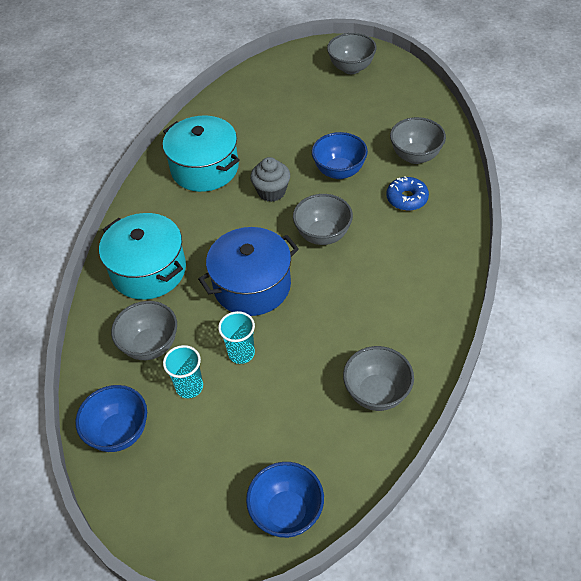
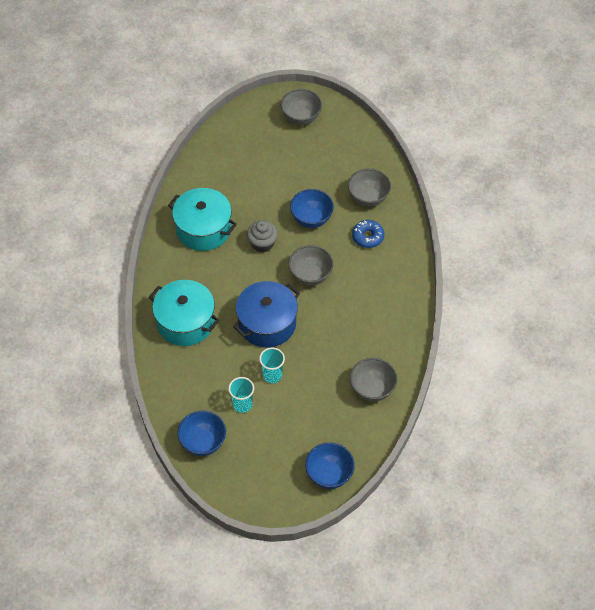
camera: 15 degrees left, 5 degrees up
(150, 345) = (205, 379): grey bowl -> none

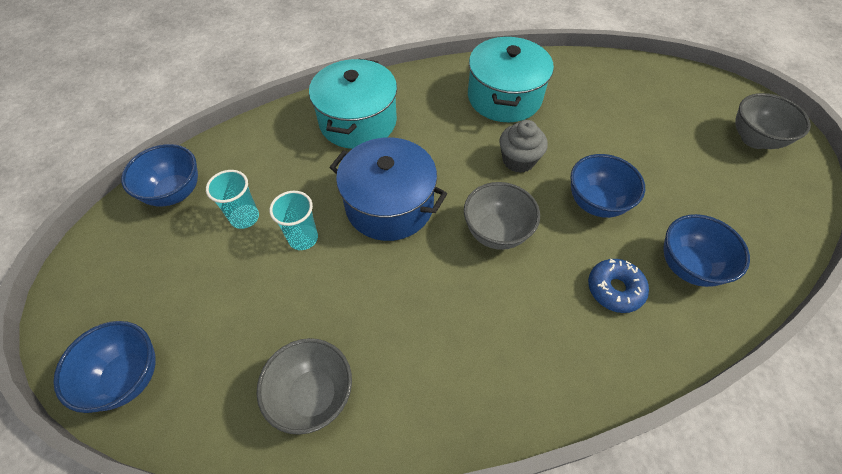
camera: 70 degrees right, 0 degrees up
(368, 198) = (687, 266): grey bowl -> blue bowl

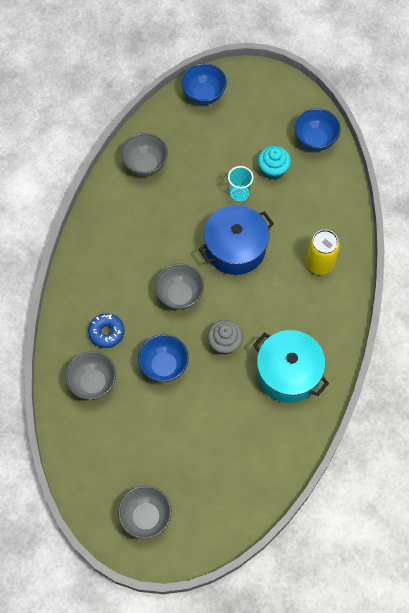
camera: 120 degrees right, 10 degrees up
(244, 217) = (273, 169): turquoise cup -> turquoise cupcake
(358, 121) = (319, 263): turquoise pot -> yellow can
(687, 266) = (93, 383): blue bowl -> grey bowl

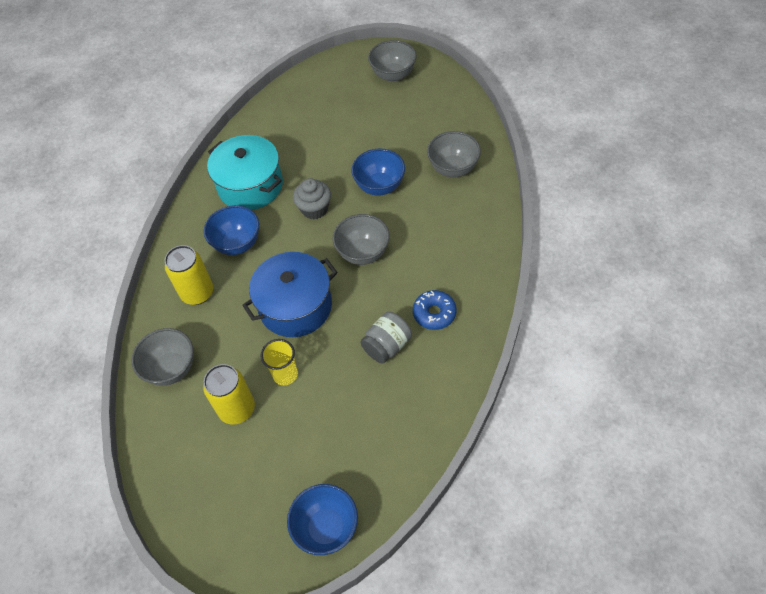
camera: 175 degrees left, 10 degrees down
(106, 332) = (443, 213): blue donut -> blue donut (434, 313)
(145, 165) = (410, 411): grey bowl -> grey bowl (171, 369)
(161, 213) = (387, 346): none -> grey jar
(239, 193) = (285, 374): turquoise cup -> yellow cup
(273, 169) = (237, 409): turquoise cupcake -> yellow can
(315, 140) = (172, 455): blue bowl -> blue bowl (237, 244)

